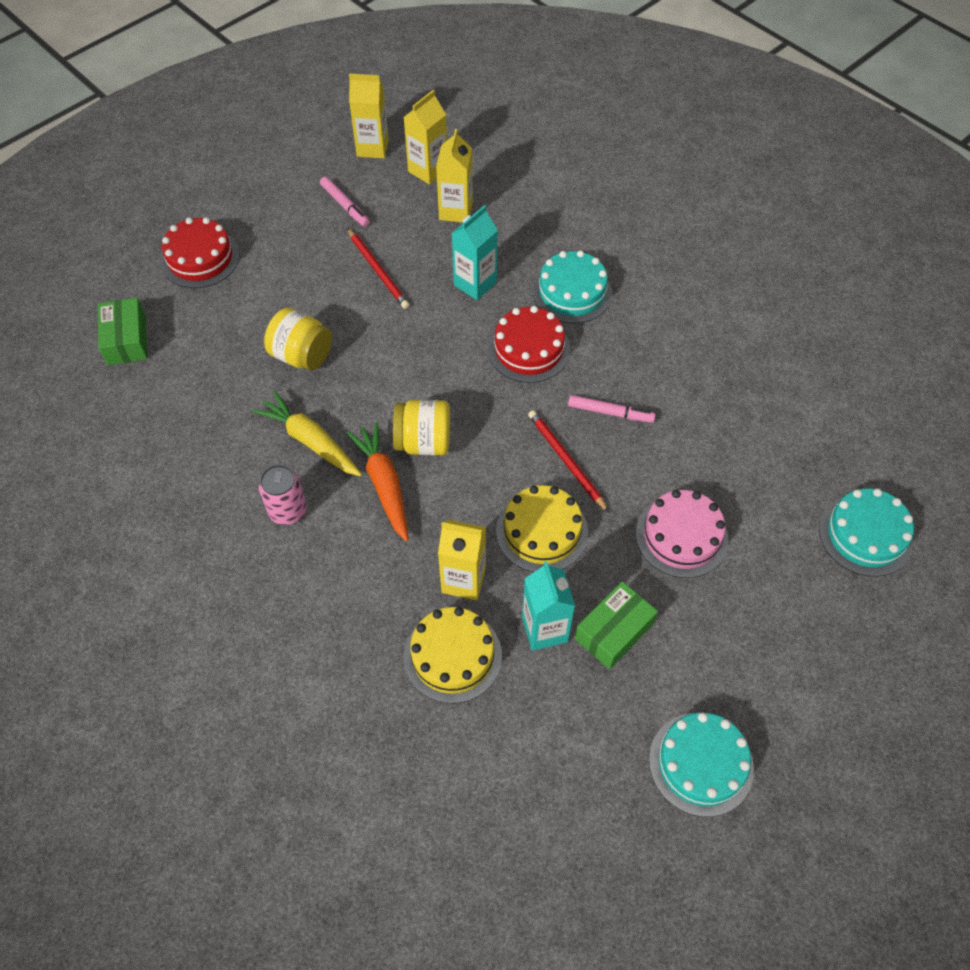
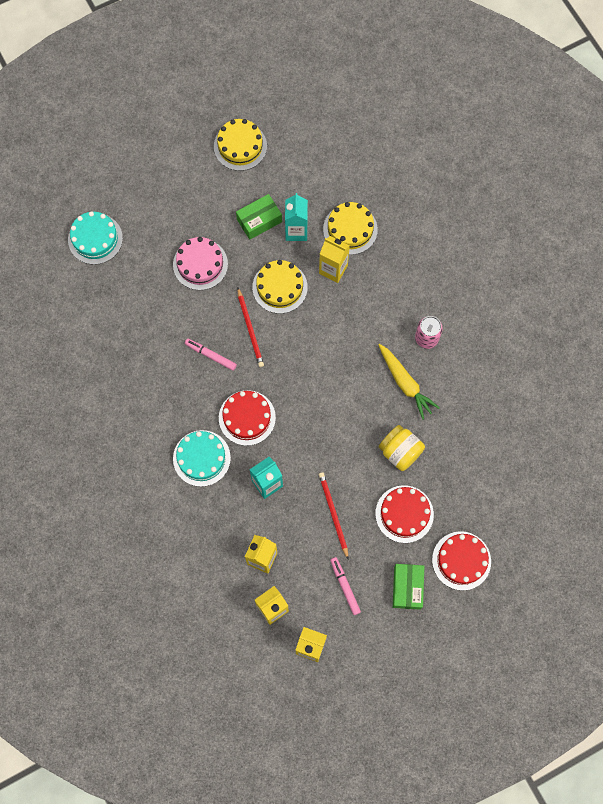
camera: 165 degrees left, 15 degrees up
(126, 340) = (519, 496): green box -> green box (407, 587)
(283, 289) = (404, 514): none -> red cake
(384, 484) = (365, 341): orange carrot -> none
(423, 442) = (334, 364): yellow jar -> none
(701, 763) = (240, 146): turquoise cake -> yellow cake

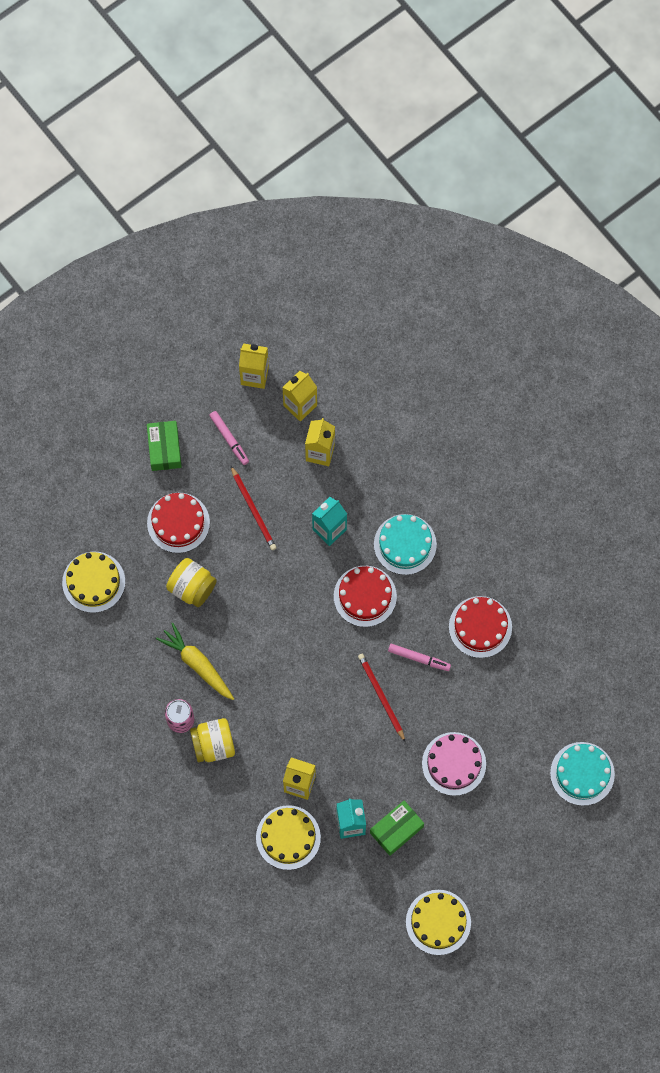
camera: 170 degrees right, 0 degrees up
(279, 287) = (357, 752): yellow cake -> yellow cake (93, 582)
(401, 313) = (213, 744): none -> yellow jar
(461, 560) = (112, 485): red cake -> red cake (480, 627)

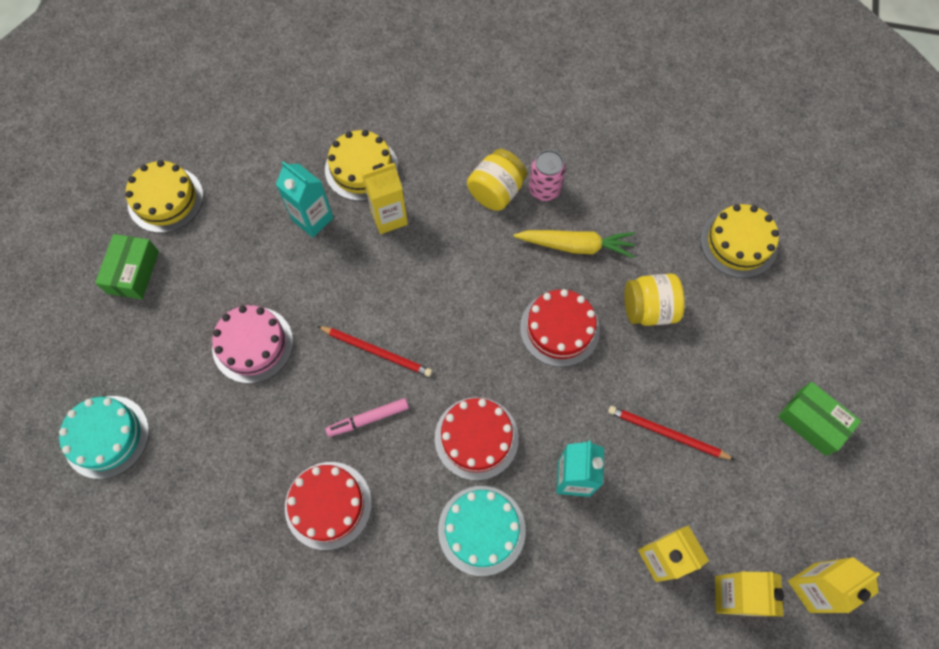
camera: 140 degrees right, 5 degrees down
(178, 522) = (723, 359): red cake -> red cake (559, 328)
(229, 439) = (764, 489): pink marker -> none
(396, 829) = (265, 245): green box -> green box (133, 272)

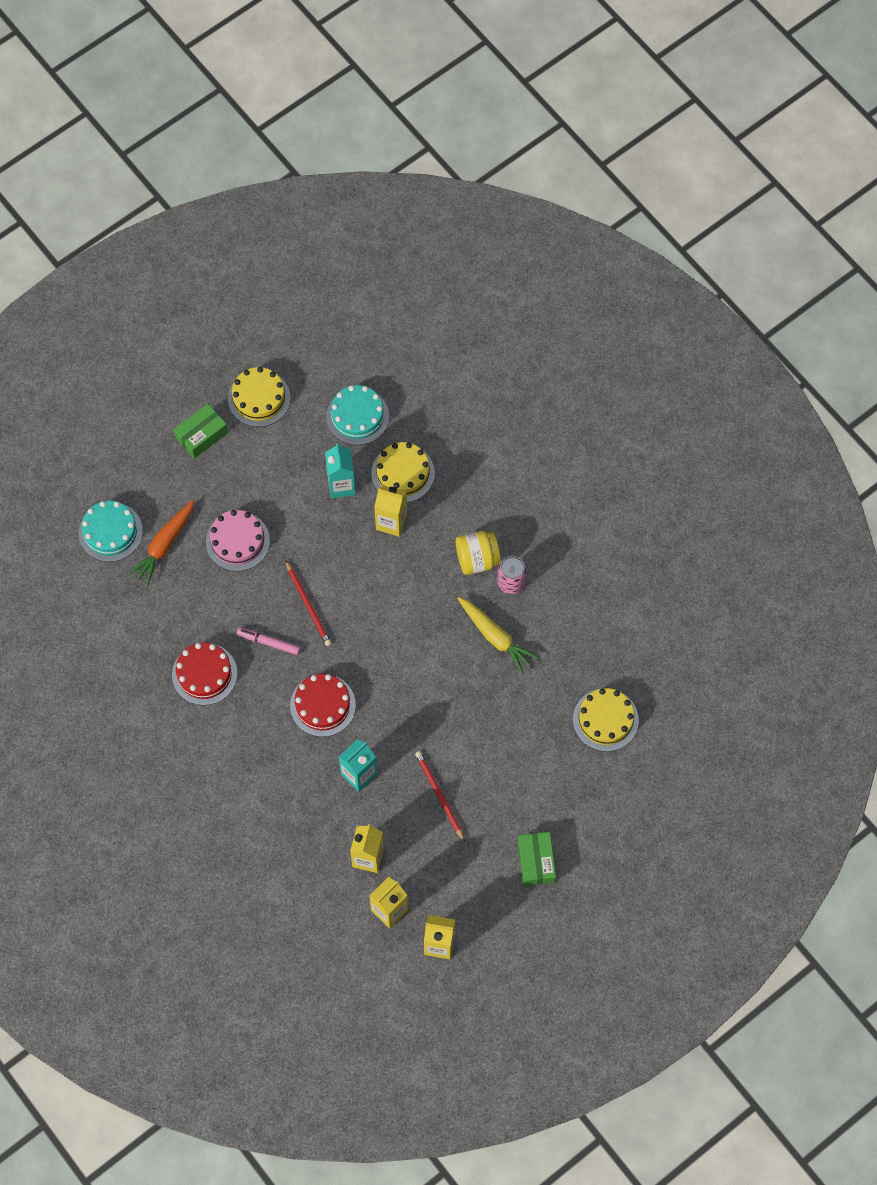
camera: 40 degrees right, 0 degrees up
(177, 405) = (164, 545): none -> orange carrot
(481, 530) = (279, 759): turquoise cake -> turquoise cake (357, 416)
(559, 328) = (434, 681): red cake -> none
(648, 309) = (502, 714): yellow jar -> none

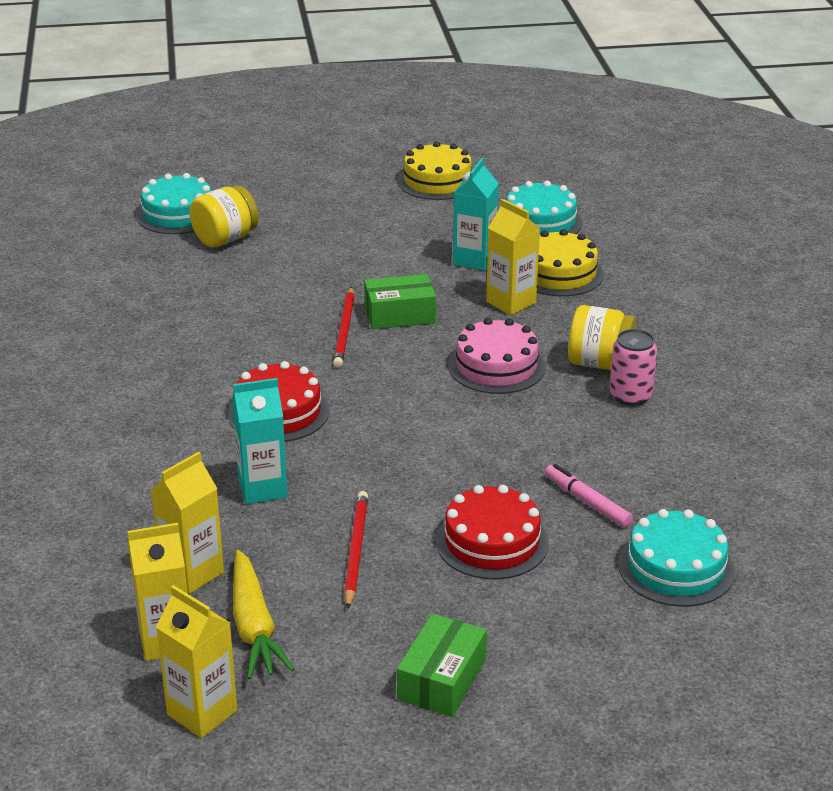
camera: 30 degrees right, 35 degrees down
(164, 545) = (225, 239): orange carrot -> yellow jar
(202, 435) = (348, 185): green box -> green box (400, 315)
(204, 674) = (162, 339): red cake -> red cake (492, 542)
(237, 541) = (310, 261): pink cake -> pink cake (496, 366)
(269, 642) = (265, 341): pink marker -> pink marker (587, 501)
(495, 637) = (569, 434): yellow carrot -> yellow carrot (254, 626)
(605, 719) = (676, 568): yellow cake -> turquoise cake

